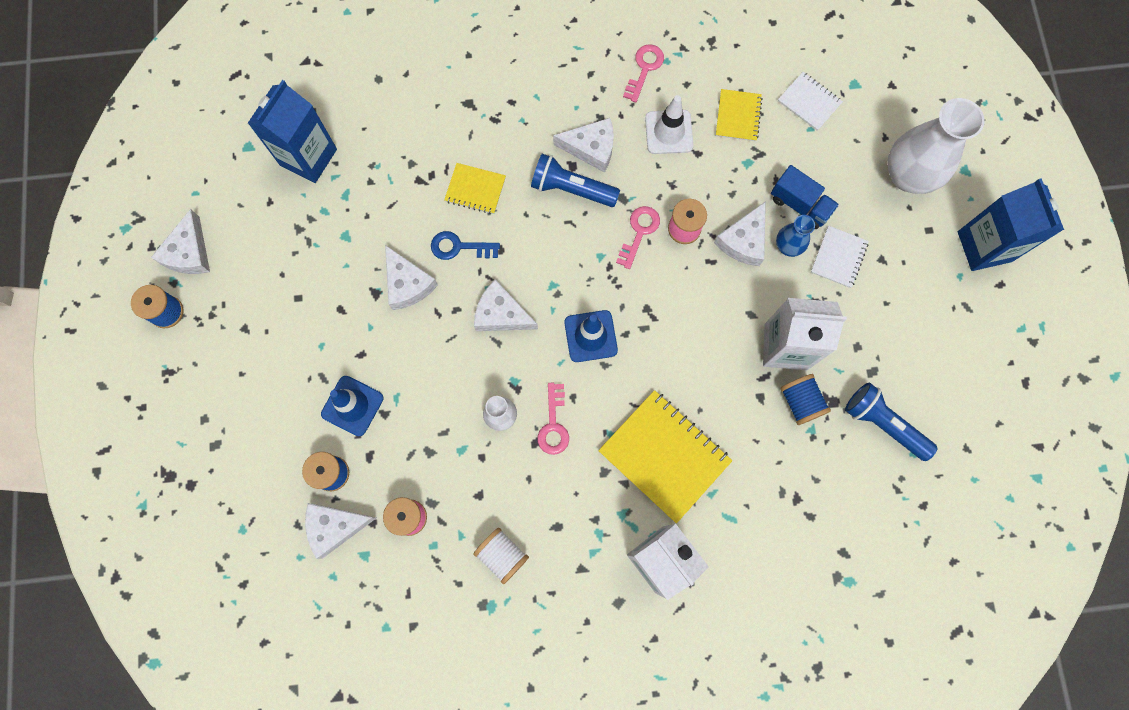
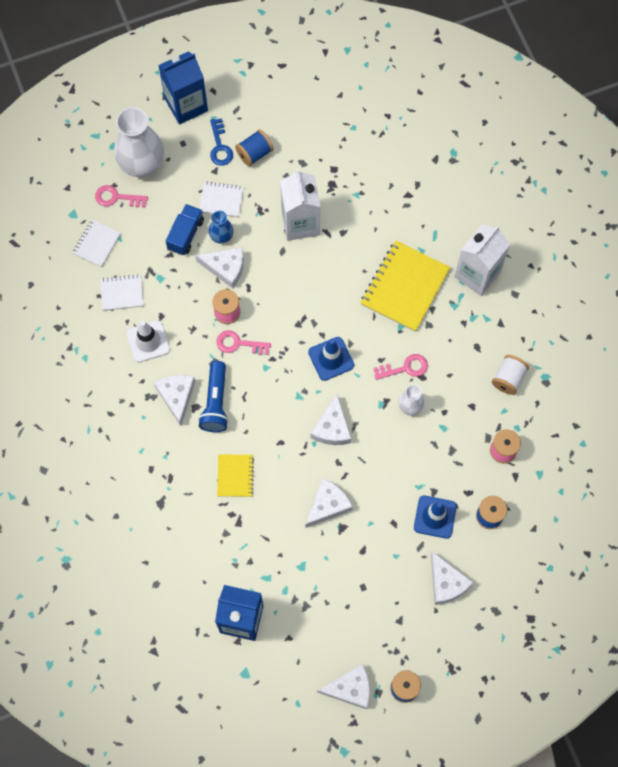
camera: 105 degrees left, 5 degrees down
(335, 527) = (526, 500): white cheese -> white cheese (446, 583)
(459, 247) = (287, 474): blue key -> blue key (220, 147)
(644, 69) = (96, 372): pink key -> pink key (116, 197)
(738, 116) = (122, 293): yellow notebook -> white notebook
(800, 402) = (338, 205): blue spool -> blue spool (254, 153)
(883, 424) = (338, 150): blue flashlight -> none

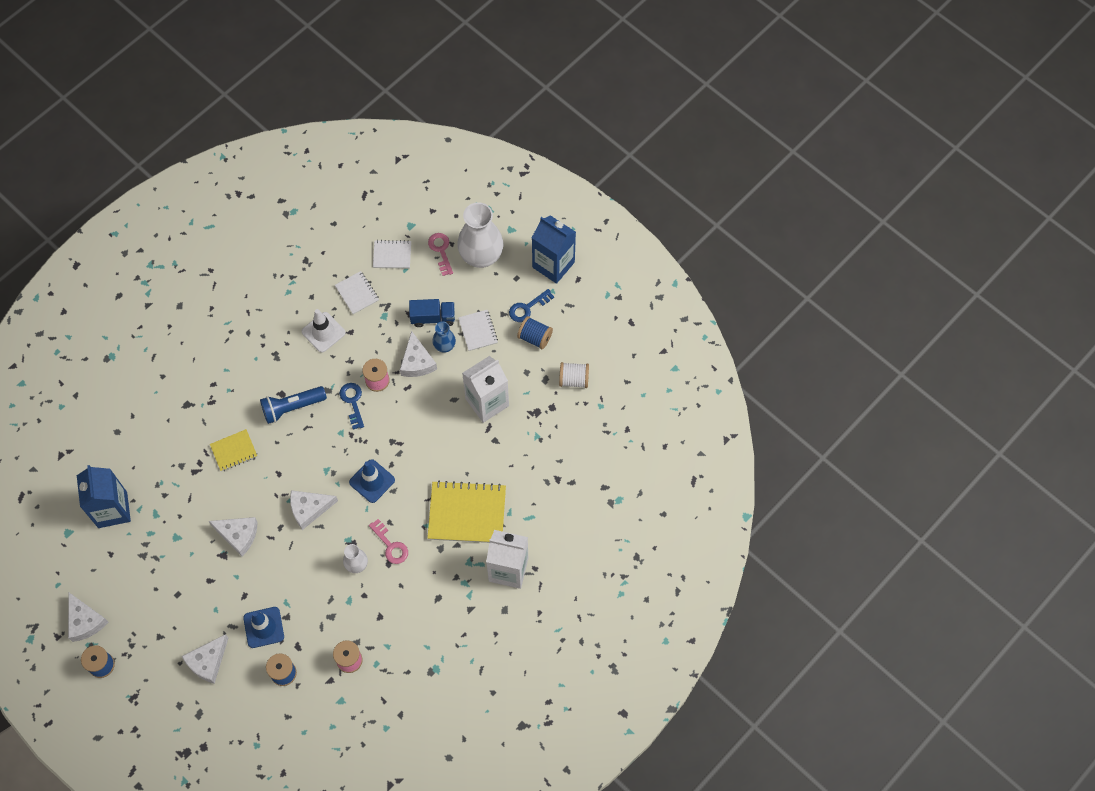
camera: 65 degrees right, 5 degrees down
(176, 396) = (284, 375): white cheese -> none
(238, 344) = (352, 402): pink key -> blue key
(508, 378) = (419, 637): white spool -> white spool (574, 379)

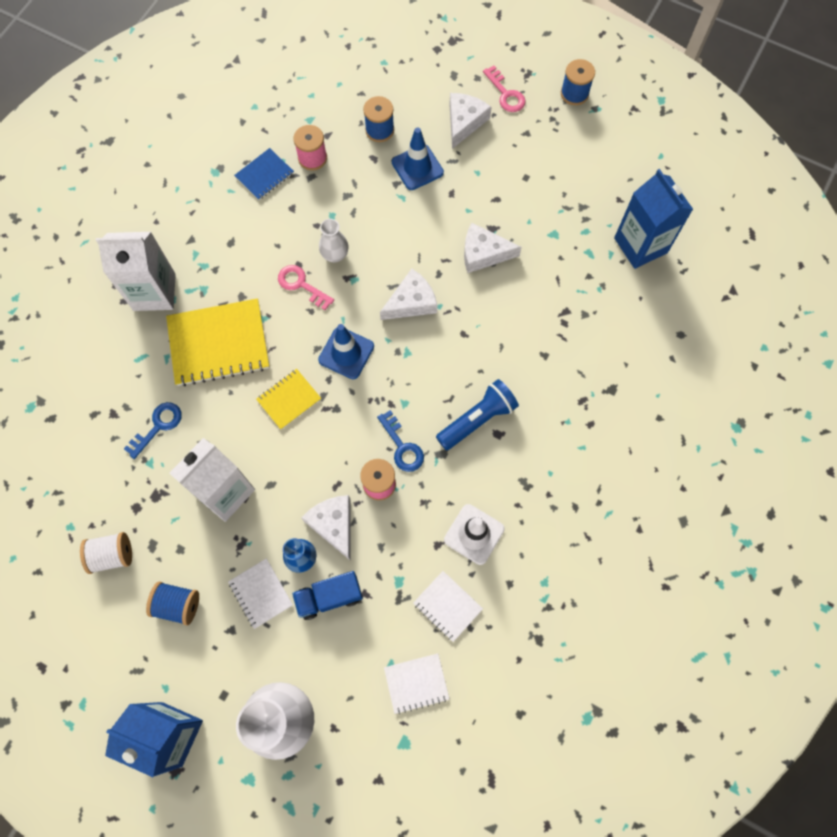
camera: 165 degrees right, 5 degrees up
(85, 621) = (612, 129): white cheese -> none
(234, 451) = (528, 347): yellow notebook -> yellow notebook (289, 399)
(394, 654) = (264, 175): none -> blue notebook
(441, 251) = (346, 711): pink key -> pink key (506, 94)
(527, 308) = (197, 649): blue key -> blue key (158, 426)

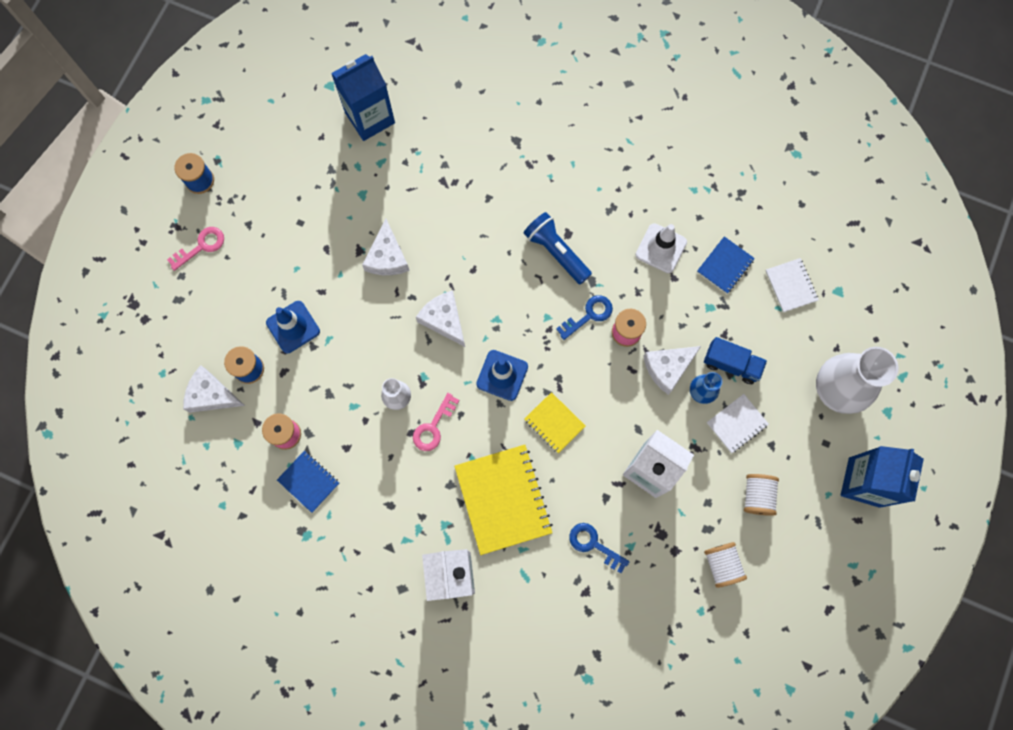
camera: 95 degrees left, 5 degrees up
(177, 605) = (757, 496): blue spool -> white spool
(329, 597) = (731, 364): blue truck -> blue truck turned 45 degrees counterclockwise
(447, 606) = (725, 266): white notebook -> blue notebook
(464, 122) = (237, 285): white cheese -> white cheese (211, 395)

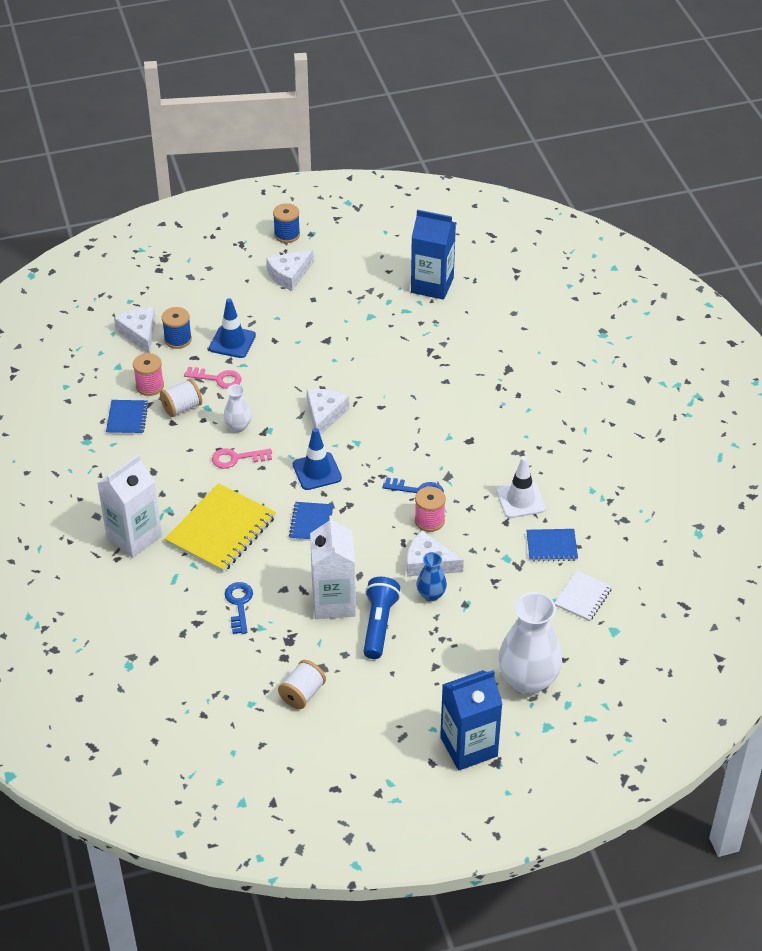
camera: 50 degrees right, 30 degrees down
(201, 246) = (240, 264): pink key -> pink key (218, 379)
(387, 257) = (338, 357): white cheese -> white cheese (289, 275)
(554, 423) = (311, 523): yellow notebook -> blue notebook
(556, 252) = (447, 442): blue flashlight -> blue flashlight (379, 624)
(731, 364) = (474, 599): blue truck -> none
(737, 424) = (429, 633): white notebook -> none
(757, 496) = (382, 682): white spool -> white spool (182, 407)

